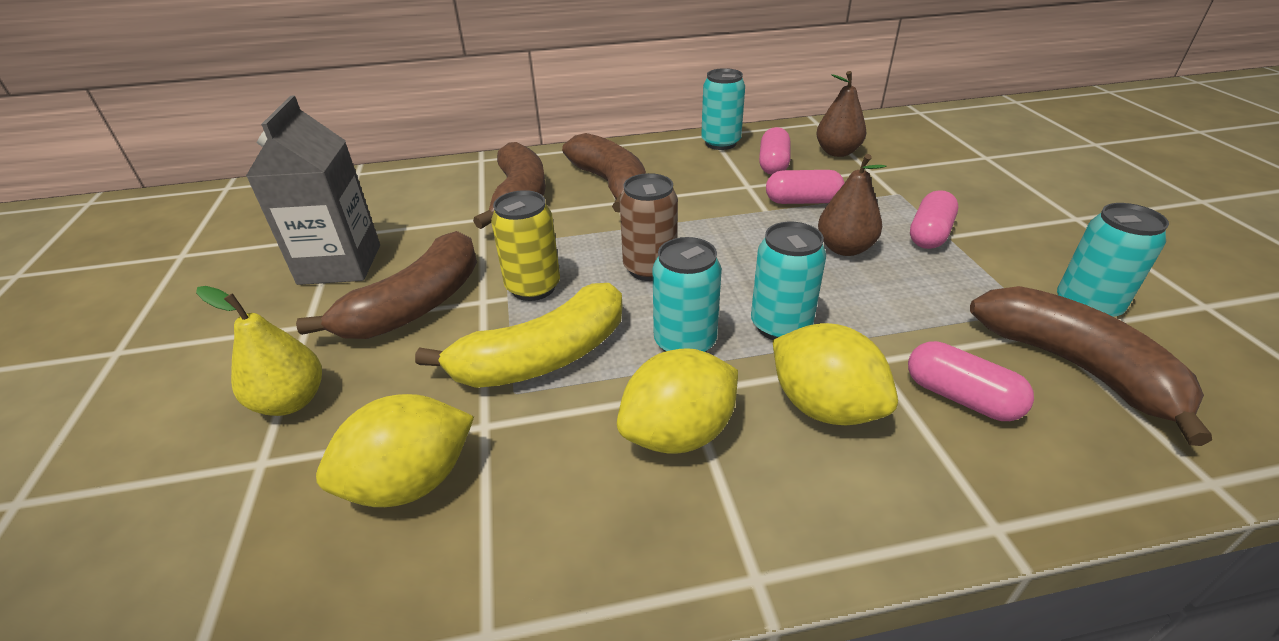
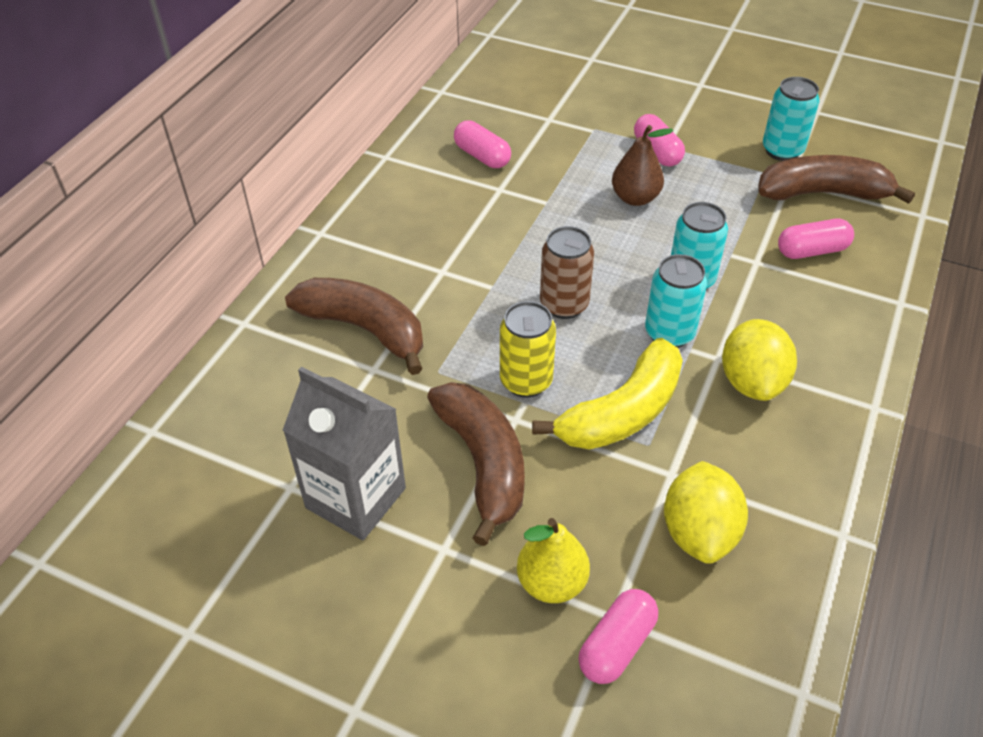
camera: 55 degrees left, 10 degrees up
(544, 357) = (623, 412): yellow banana -> yellow banana turned 45 degrees clockwise
(611, 184) = (407, 261): brown banana -> none
(720, 143) = (409, 161): turquoise can -> none
(802, 201) = (554, 177): pink capsule -> pink capsule (616, 645)
(824, 406) = (777, 307): yellow lemon -> none
(837, 152) = (503, 114): brown pear -> none

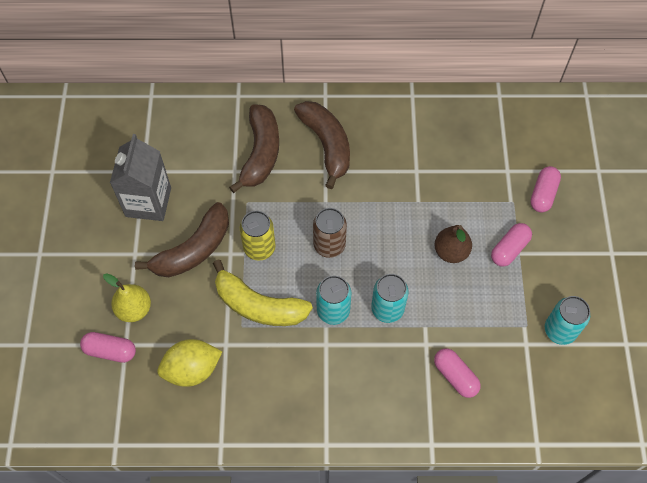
camera: 65 degrees right, 15 degrees up
(482, 156) = (443, 147): pink capsule -> pink capsule (543, 194)
(752, 382) = (314, 368): yellow lemon -> none
(822, 193) = (524, 369): brown banana -> brown banana (327, 145)

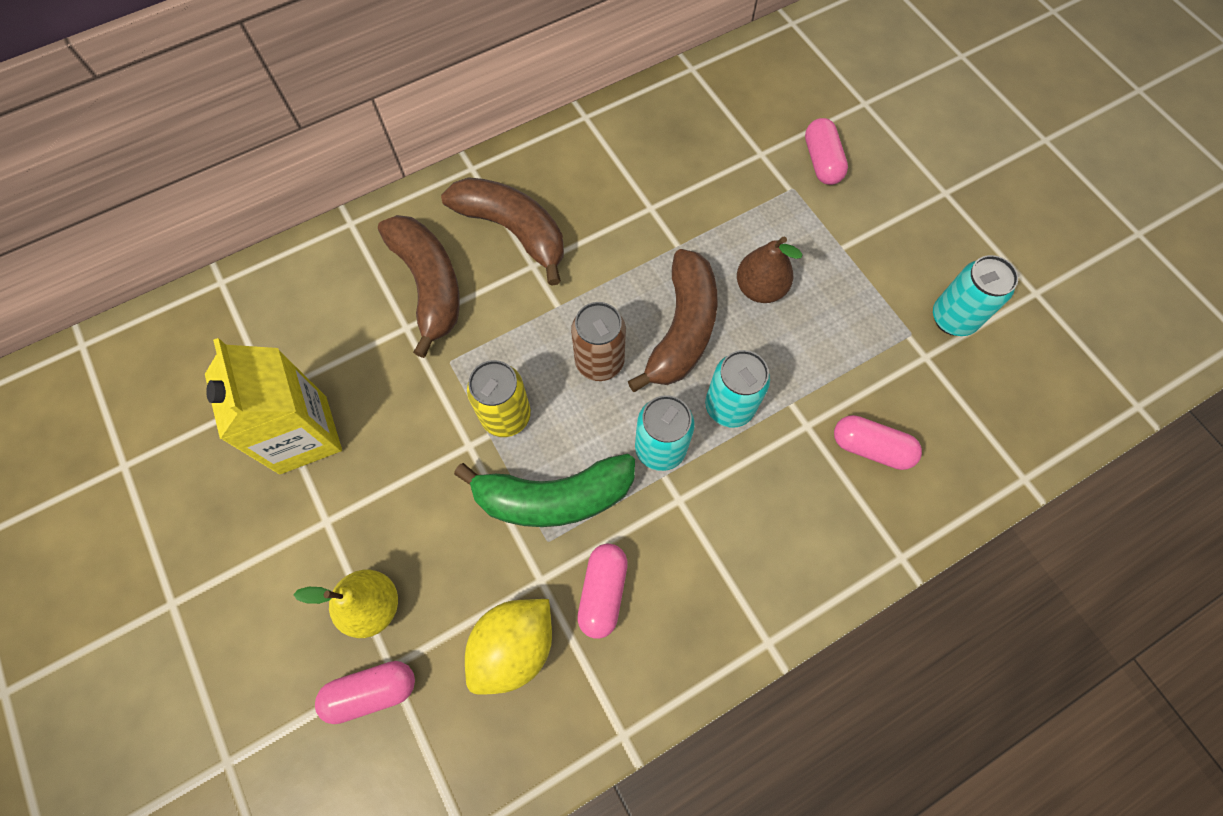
camera: 30 degrees left, 5 degrees up
(148, 202) = (303, 434): grey carton -> yellow carton
(194, 250) = (412, 468): brown banana -> brown banana (682, 329)
(258, 305) = (554, 497): yellow banana -> green banana
(509, 249) = (827, 248): pink capsule -> pink capsule (602, 592)

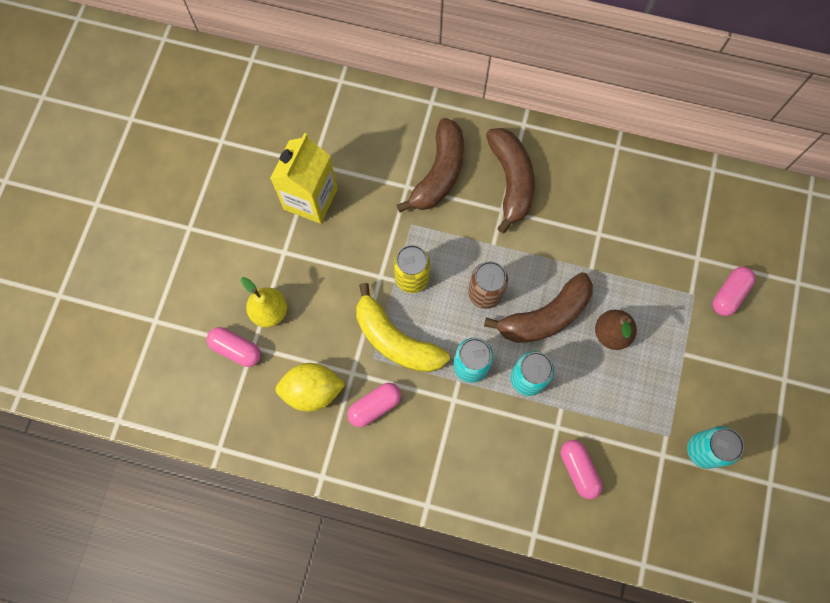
camera: 45 degrees right, 5 degrees up
(554, 497) = (396, 340): green banana -> yellow banana

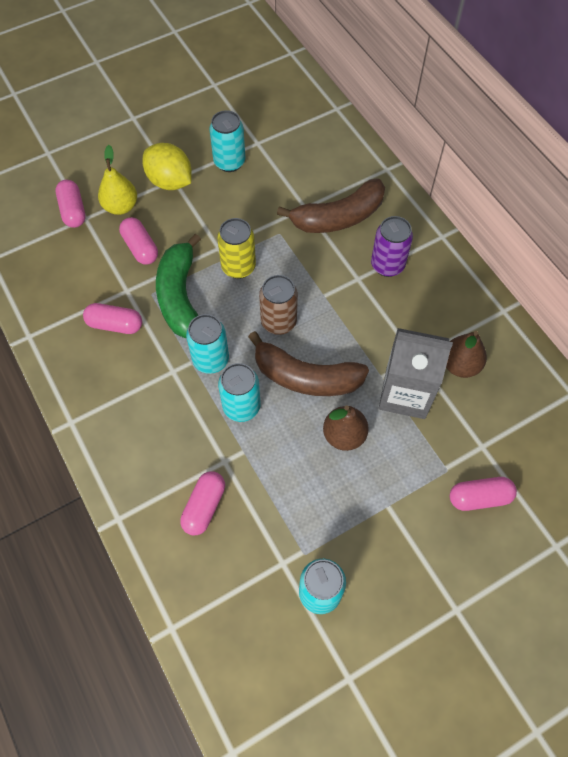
camera: 45 degrees right, 10 degrees down
(310, 199) = (229, 162): yellow carton -> turquoise can
(312, 391) = (88, 278): yellow lemon -> yellow lemon (170, 181)
(323, 330) = (140, 248): none -> pink capsule
(396, 340) = (179, 296): yellow banana -> green banana
(511, 181) = (387, 265): brown banana -> purple can
(618, 266) = (405, 393): none -> grey carton
(630, 213) = (460, 365): none -> brown pear

